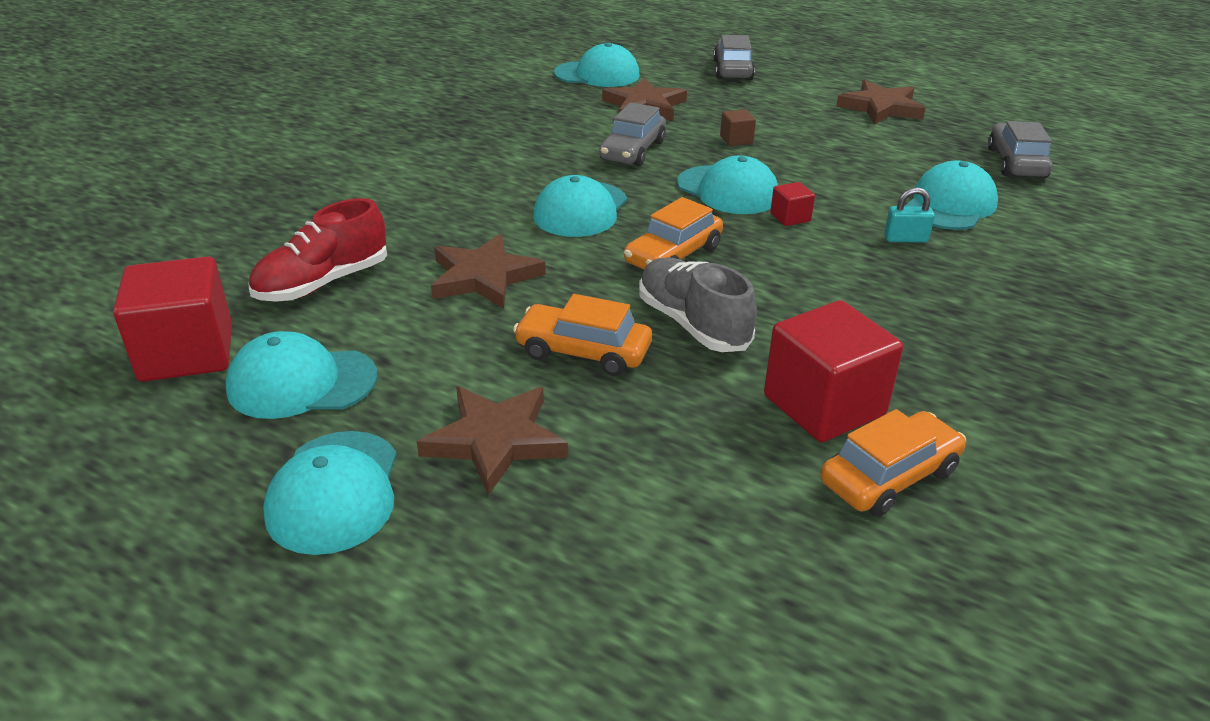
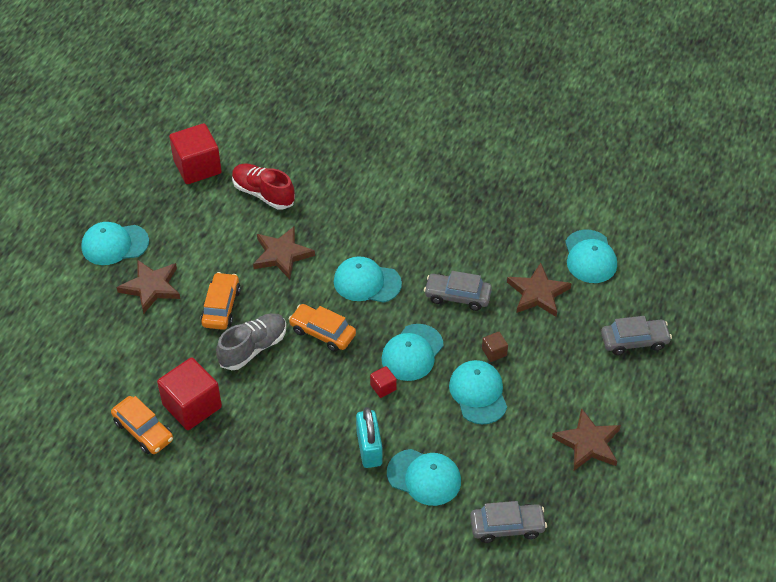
camera: 80 degrees right, 15 degrees up
(301, 383) = (182, 212): turquoise cap -> turquoise cap (478, 393)
(905, 239) = (369, 448): turquoise padlock -> turquoise padlock, size x1.71

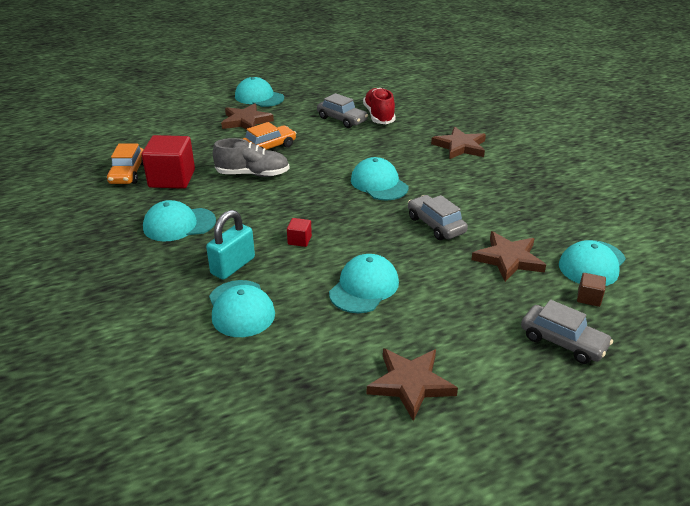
camera: 45 degrees right, 15 degrees down
(197, 167) = (358, 90): red cube -> none
(282, 254) = (345, 144): brown star -> brown star (460, 146)
(322, 333) = (307, 191): orange car -> none
(412, 352) = (351, 235): turquoise cap -> turquoise cap (179, 224)
(494, 352) = (416, 271): brown cube -> brown cube (589, 298)
(507, 526) = (248, 389): grey car -> grey car (342, 119)

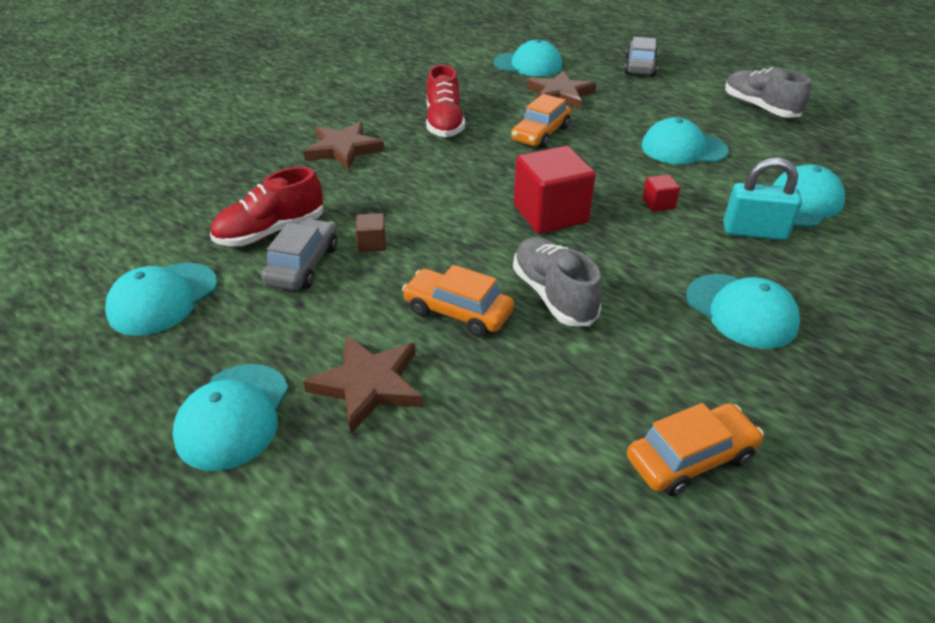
camera: 115 degrees left, 5 degrees up
(172, 179) = (648, 383): red cube -> red cube (550, 214)
(379, 184) = (486, 184): turquoise cap -> turquoise cap (163, 299)
(410, 384) = (759, 108): brown star -> grey shoe
(435, 225) = (540, 134): grey car -> orange car
(478, 189) = (444, 124): none -> red shoe
(589, 298) = (576, 63): brown cube -> brown cube (372, 244)

